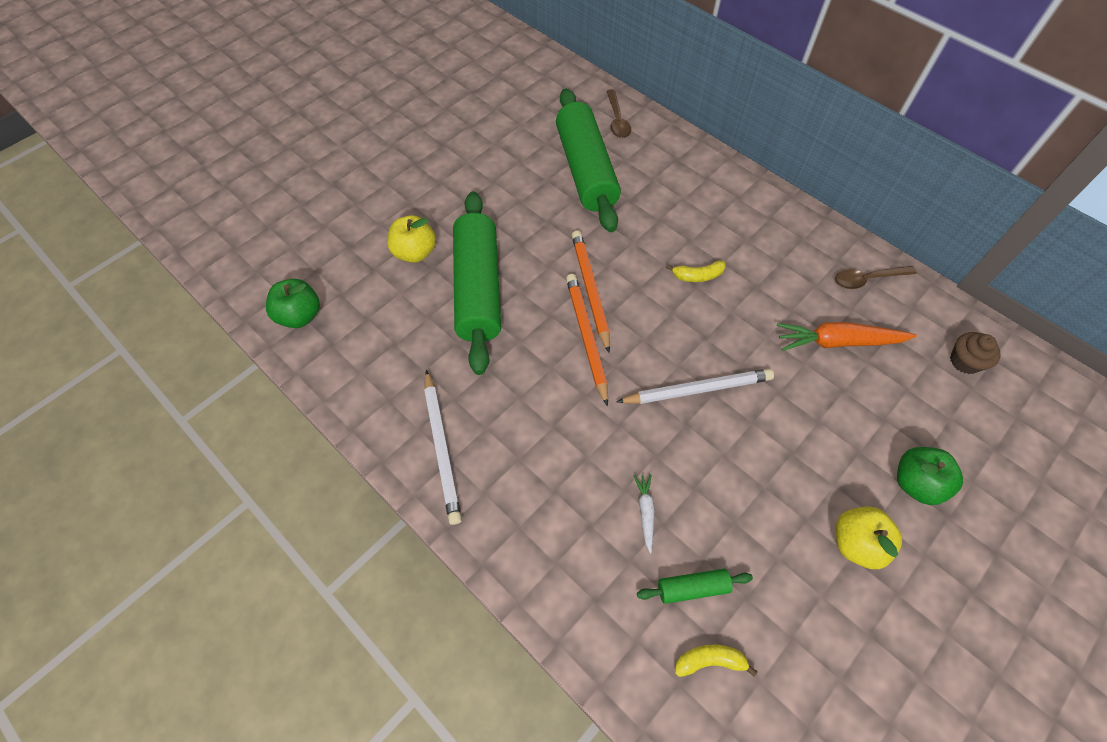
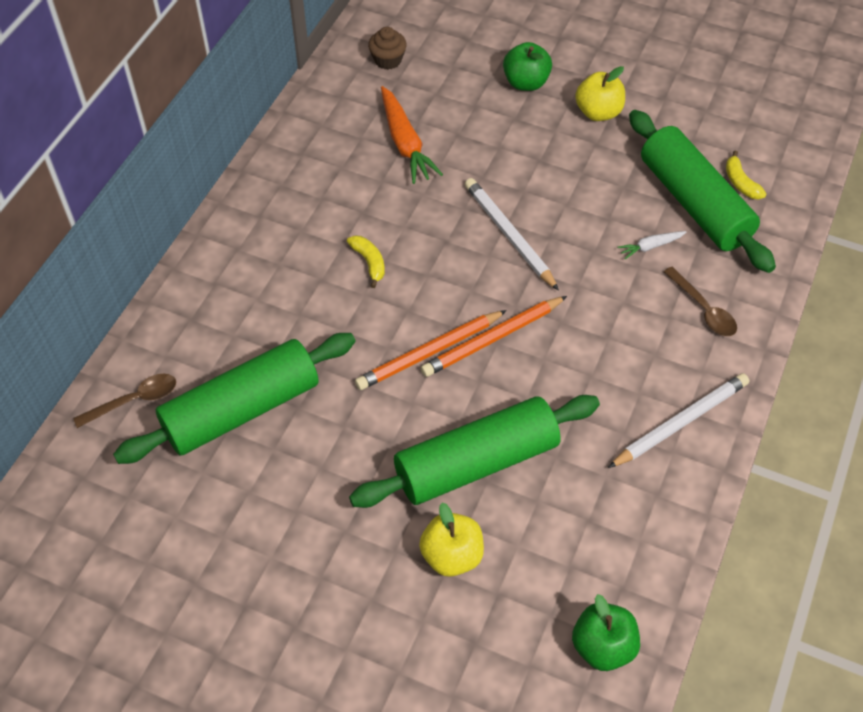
camera: 110 degrees left, 5 degrees down
(692, 588) = (694, 203): green rolling pin -> green rolling pin, size x2.34
(867, 279) = (318, 130): brown spoon -> brown spoon (703, 309)

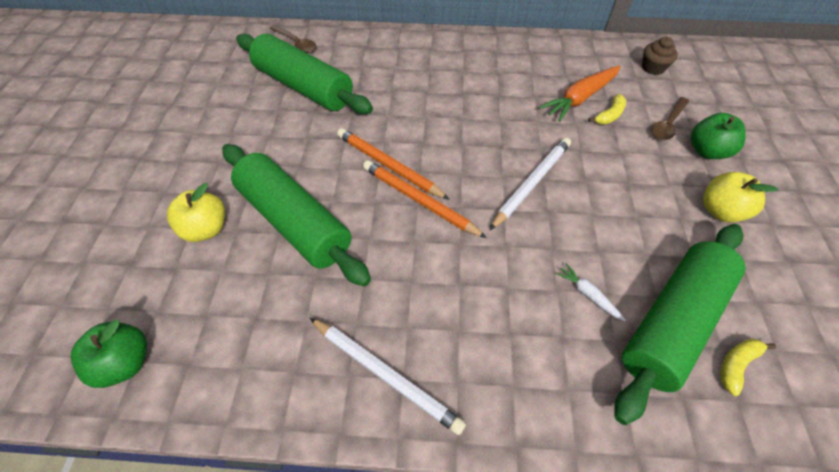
camera: 70 degrees right, 0 degrees up
(369, 262) = (455, 111): yellow banana -> yellow banana (609, 115)
(703, 309) = (537, 365): brown spoon -> brown spoon (667, 124)

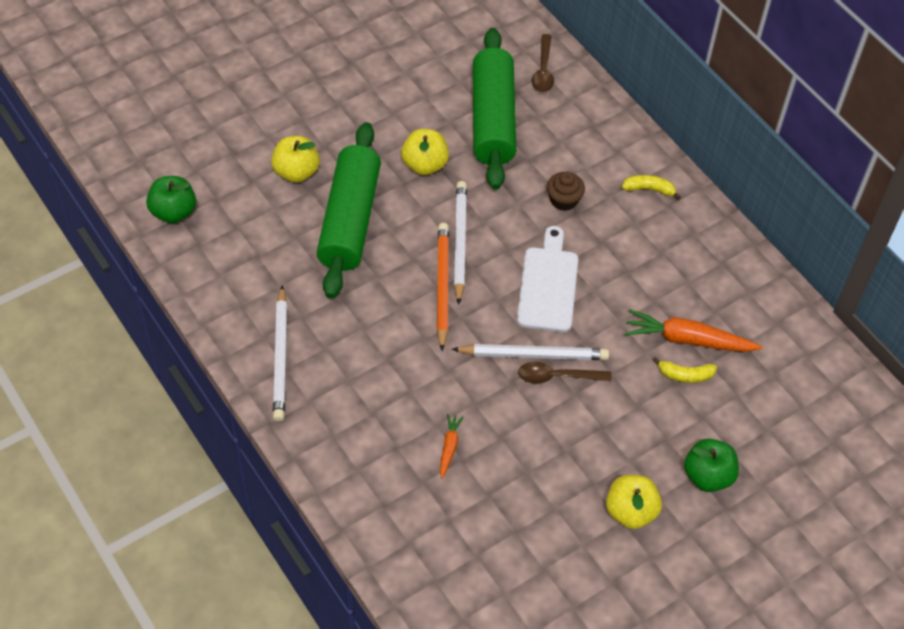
camera: 50 degrees right, 0 degrees up
(298, 144) = (425, 165): none -> yellow apple
(389, 165) = (459, 242): orange pencil -> white pencil
(474, 139) = (548, 285): none -> white cutting board
(588, 295) = (449, 447): white carrot -> orange carrot
(653, 68) = (806, 382): brown cupcake -> brown cupcake (564, 200)
(667, 124) = (718, 429): brown spoon -> brown spoon (557, 376)
(672, 322) = (471, 514): green rolling pin -> none
(736, 365) = (466, 570): yellow banana -> yellow banana (649, 189)

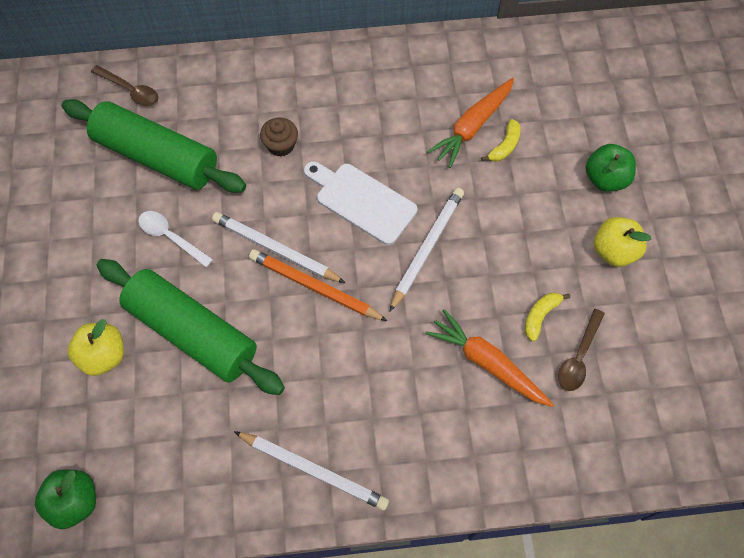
camera: 60 degrees left, 10 degrees up
(425, 165) = (170, 237): yellow apple -> white spoon
(449, 447) = (488, 363): orange carrot -> orange carrot, size x1.96
(557, 376) = (458, 241): brown spoon -> brown spoon (578, 357)
(649, 189) = (309, 77): yellow banana -> yellow banana (540, 316)

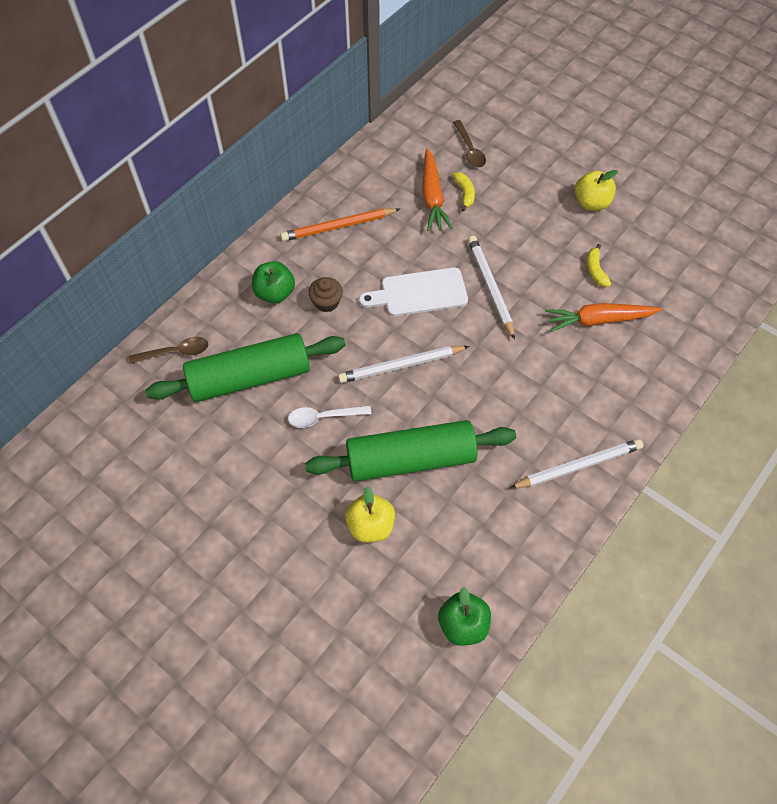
camera: 45 degrees left, 5 degrees down
(314, 287) = (452, 366): orange pencil -> orange pencil (338, 226)
(578, 357) = (640, 275): brown spoon -> brown spoon (469, 150)
(605, 179) = (541, 167): green apple -> green apple (275, 293)

